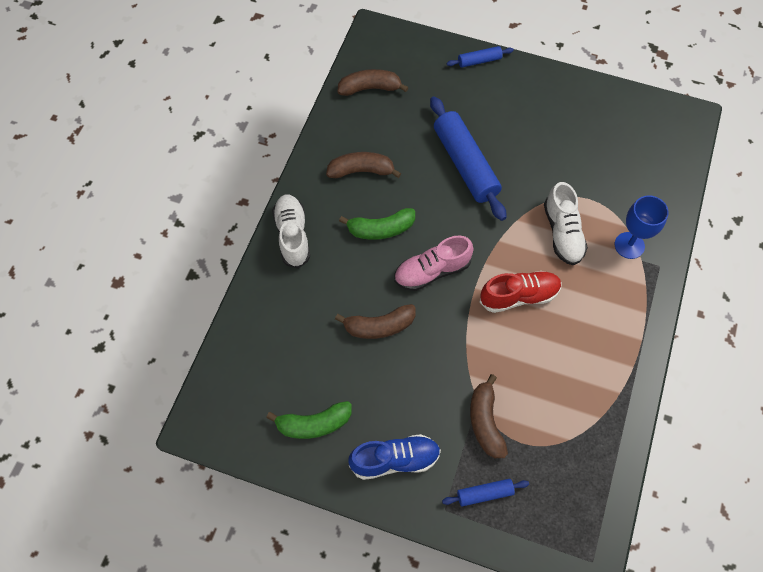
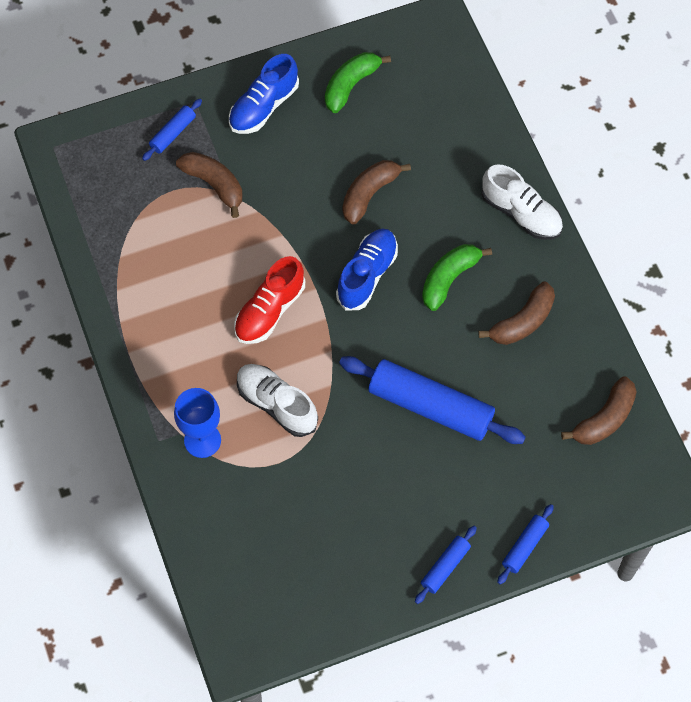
camera: 140 degrees right, 0 degrees up
(432, 271) = (367, 275): pink shoe -> blue shoe
(533, 80) = (445, 567): none -> blue rolling pin

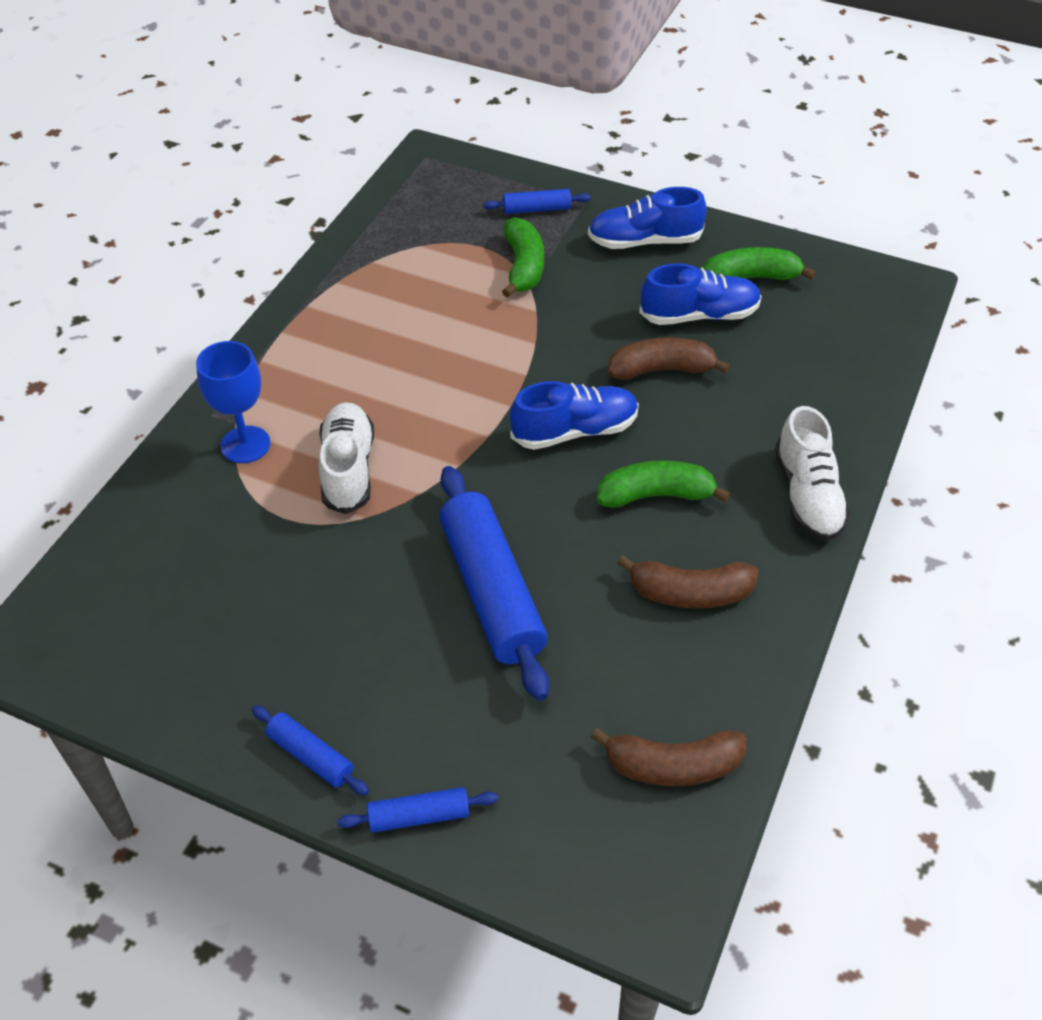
camera: 45 degrees right, 15 degrees down
(214, 185) = (523, 266): brown banana -> green banana
(269, 311) = (444, 391): red shoe -> none
(350, 138) = (699, 315): none -> blue shoe
(445, 567) = (310, 756): blue rolling pin -> blue rolling pin turned 45 degrees clockwise

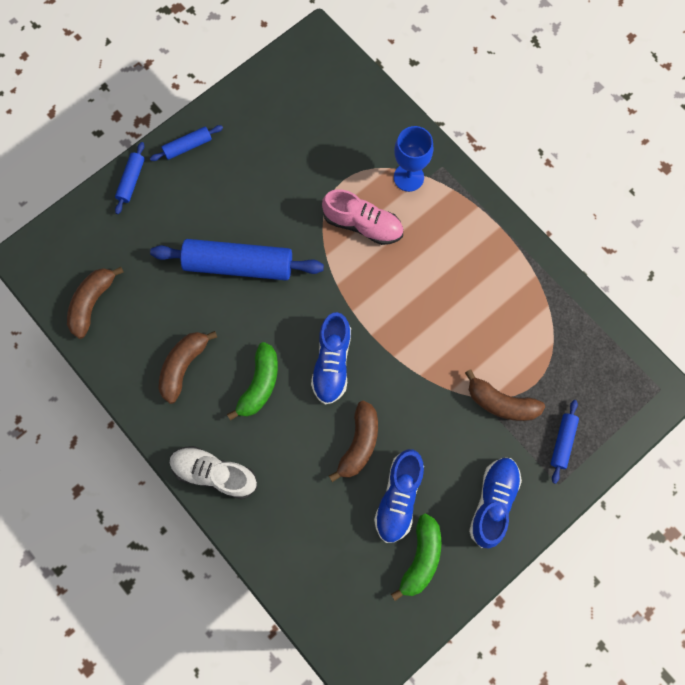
camera: 115 degrees right, 25 degrees up
(348, 469) = (363, 225): white shoe -> pink shoe
(523, 266) = (501, 403): green banana -> brown banana

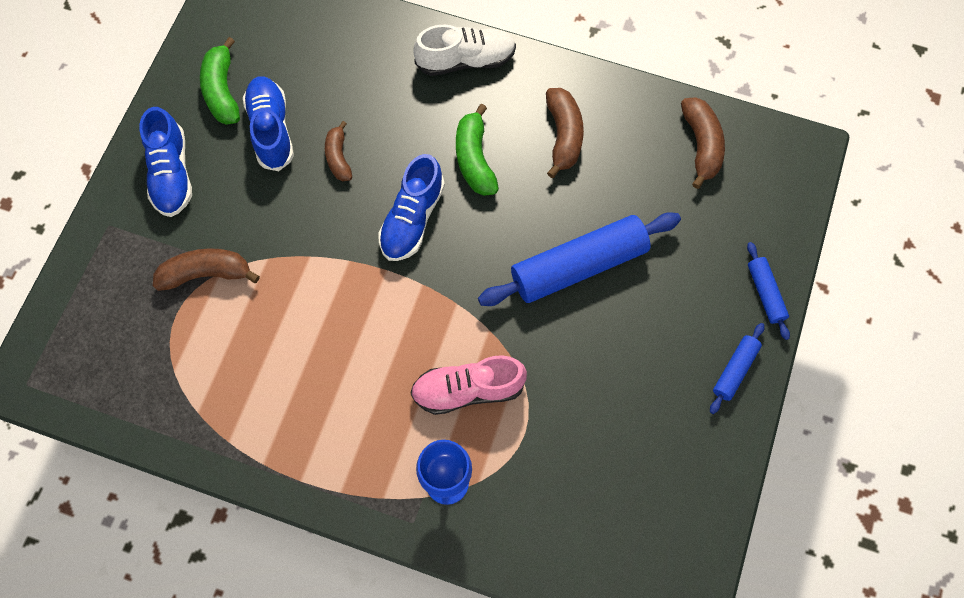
camera: 150 degrees right, 5 degrees down
(332, 363) = (412, 219): blue shoe -> blue shoe turned 135 degrees counterclockwise
(359, 443) = (338, 157): brown banana -> brown banana, size x0.66
(562, 442) = (120, 268): blue rolling pin -> none

